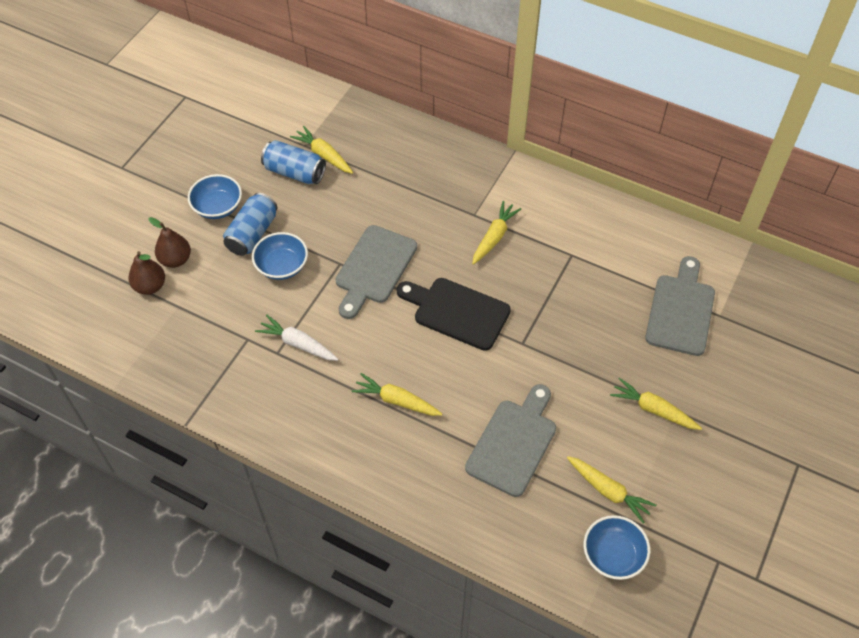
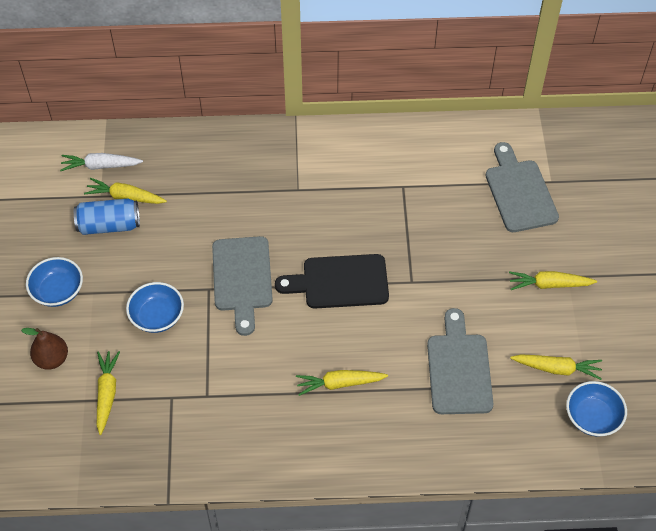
camera: 30 degrees left, 0 degrees up
(150, 286) = (45, 395): brown pear -> none
(252, 234) = (109, 300): blue can -> none
(298, 344) = (220, 378): white carrot -> white carrot (100, 166)
(494, 237) = (328, 201): yellow carrot -> yellow carrot (107, 393)

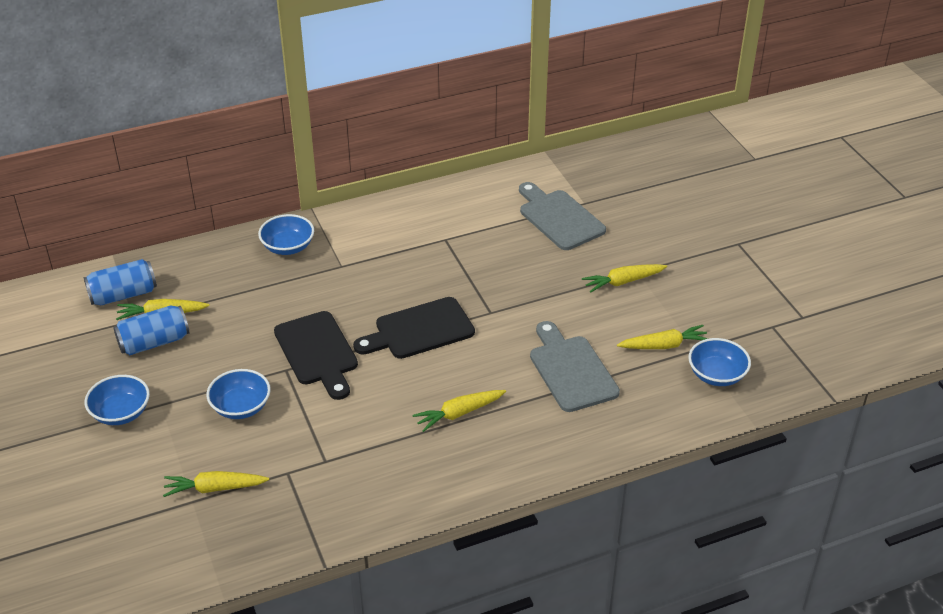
camera: 20 degrees left, 15 degrees down
(52, 359) = (139, 474): brown pear -> none
(100, 166) = (123, 295): white carrot -> blue can
(107, 393) = (215, 488): yellow carrot -> yellow carrot turned 75 degrees counterclockwise
(242, 278) = (317, 352): grey cutting board -> black cutting board
(258, 154) = (288, 247): none -> blue bowl

